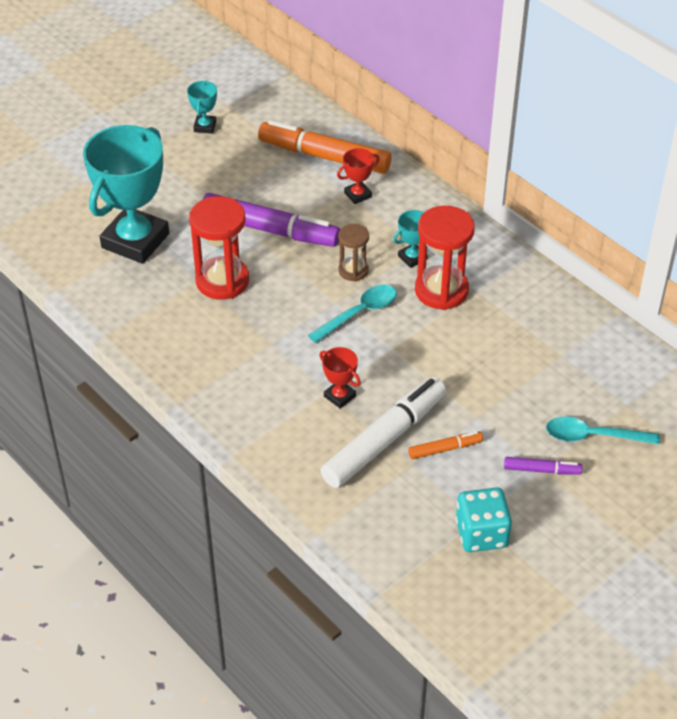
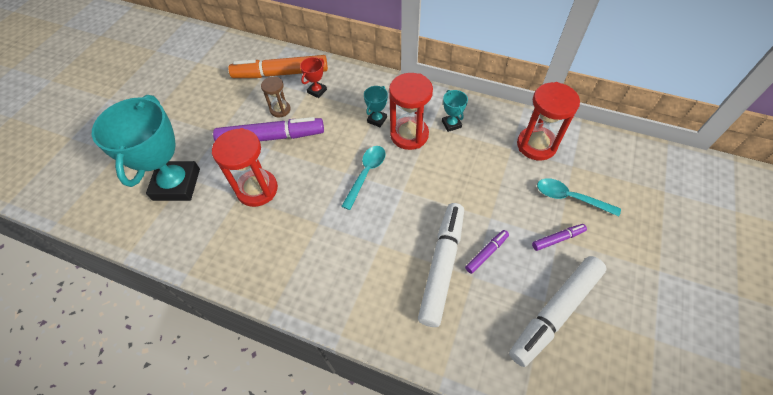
camera: 25 degrees left, 10 degrees up
(205, 126) = (189, 82): turquoise trophy -> turquoise trophy (451, 124)
(339, 396) = (390, 244): red trophy -> none
(353, 270) = (344, 144): brown hourglass -> brown hourglass (280, 110)
(445, 449) = (486, 253): orange marker -> purple marker
(481, 534) = (555, 312): turquoise dice -> white marker
(593, 436) = (570, 198): turquoise spoon -> turquoise spoon turned 45 degrees clockwise
(598, 364) = (536, 145): none -> red hourglass

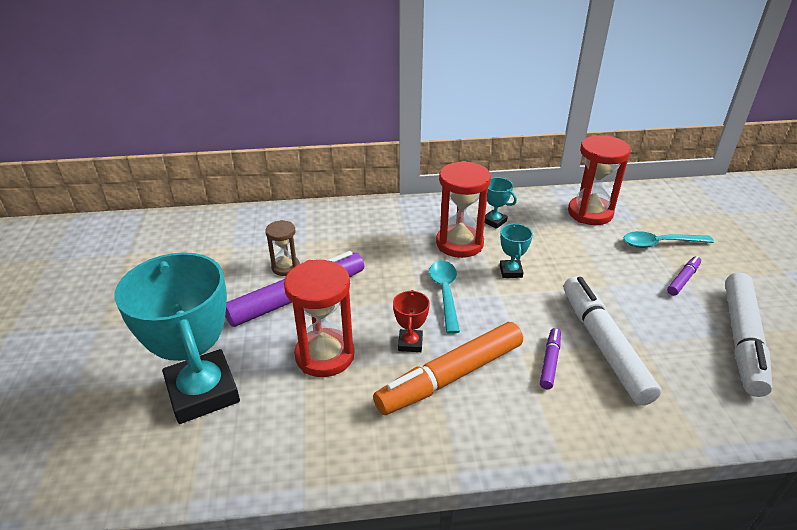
camera: 30 degrees left, 20 degrees down
(281, 74) = (256, 233): orange marker -> orange marker (451, 376)
(317, 91) = (317, 236): red trophy -> red trophy (410, 343)
(377, 120) = (412, 241): turquoise trophy -> turquoise trophy (510, 271)
(486, 253) = (634, 316): purple marker -> purple marker (549, 362)

